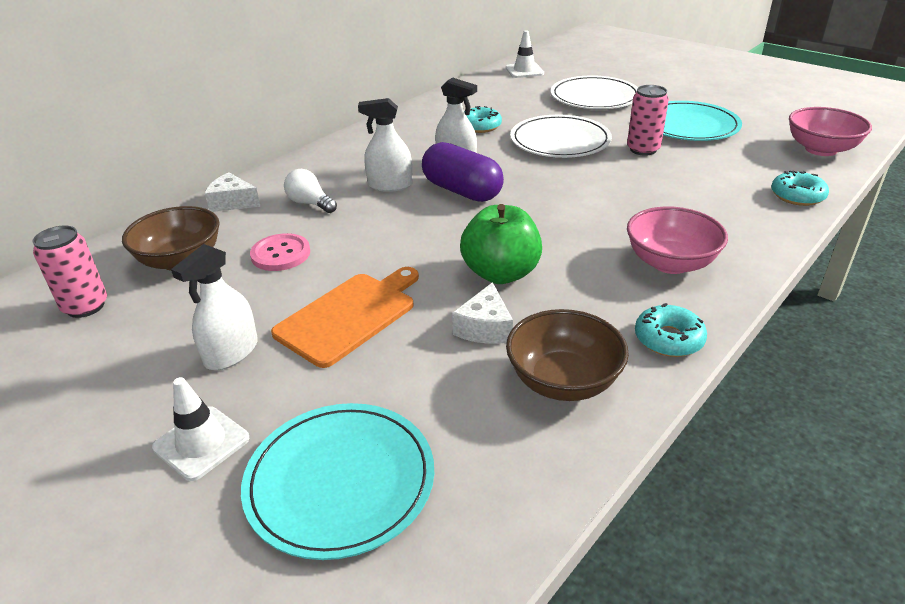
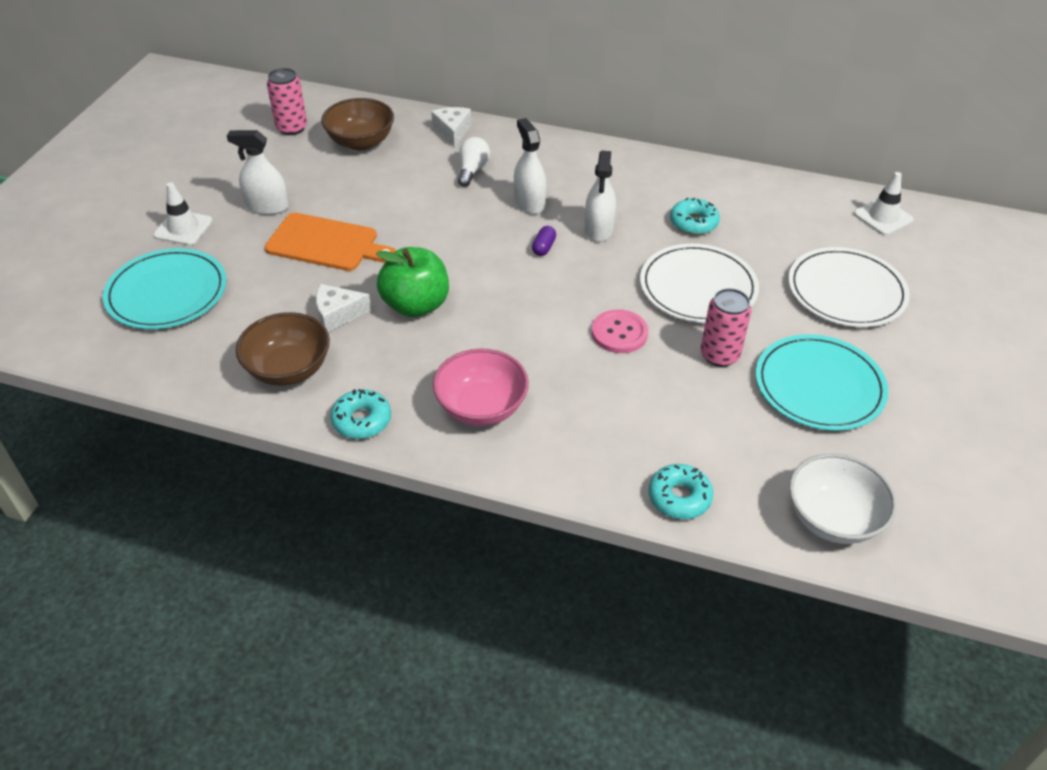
camera: 65 degrees right, 10 degrees up
(281, 254) = (390, 183): pink button -> pink button (619, 333)
(462, 191) = (544, 247): purple capsule -> purple capsule, size x0.41
(821, 149) = (832, 518): pink bowl -> white bowl

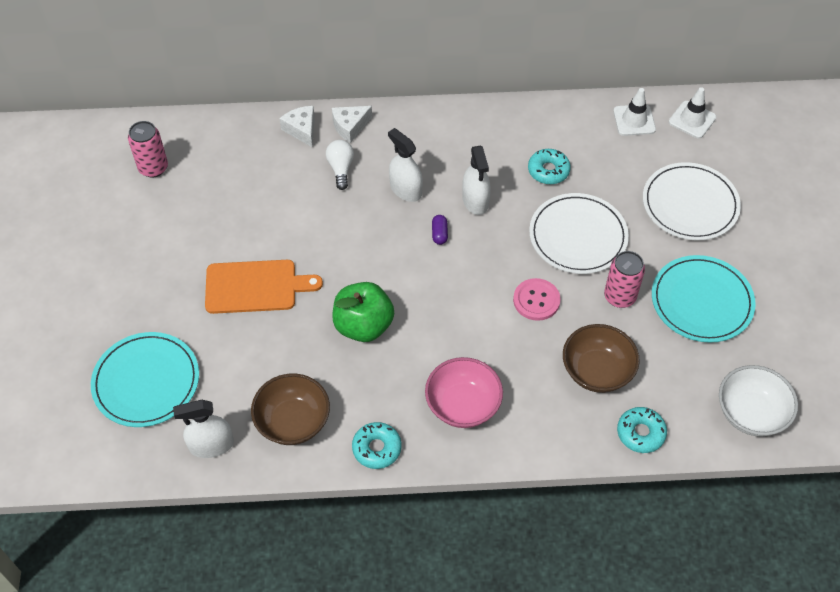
camera: 20 degrees left, 10 degrees up
(183, 228) = (119, 310): white traffic cone -> white traffic cone (634, 120)
(267, 206) = (181, 263): white spray bottle -> white spray bottle (211, 445)
(337, 314) = (304, 356): white cheese -> white cheese (350, 127)
(361, 142) = (226, 166): brown bowl -> brown bowl (597, 371)

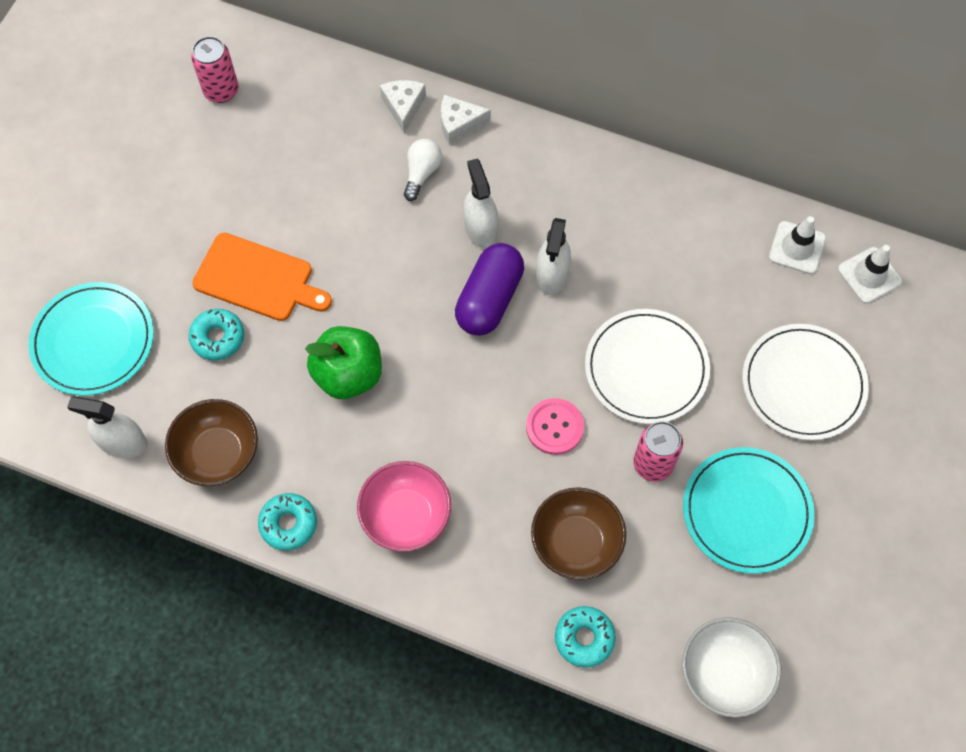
camera: 25 degrees right, 10 degrees up
(439, 234) = (489, 299): purple capsule -> purple capsule, size x2.45
(548, 171) = (657, 271): turquoise donut -> turquoise donut (218, 338)

